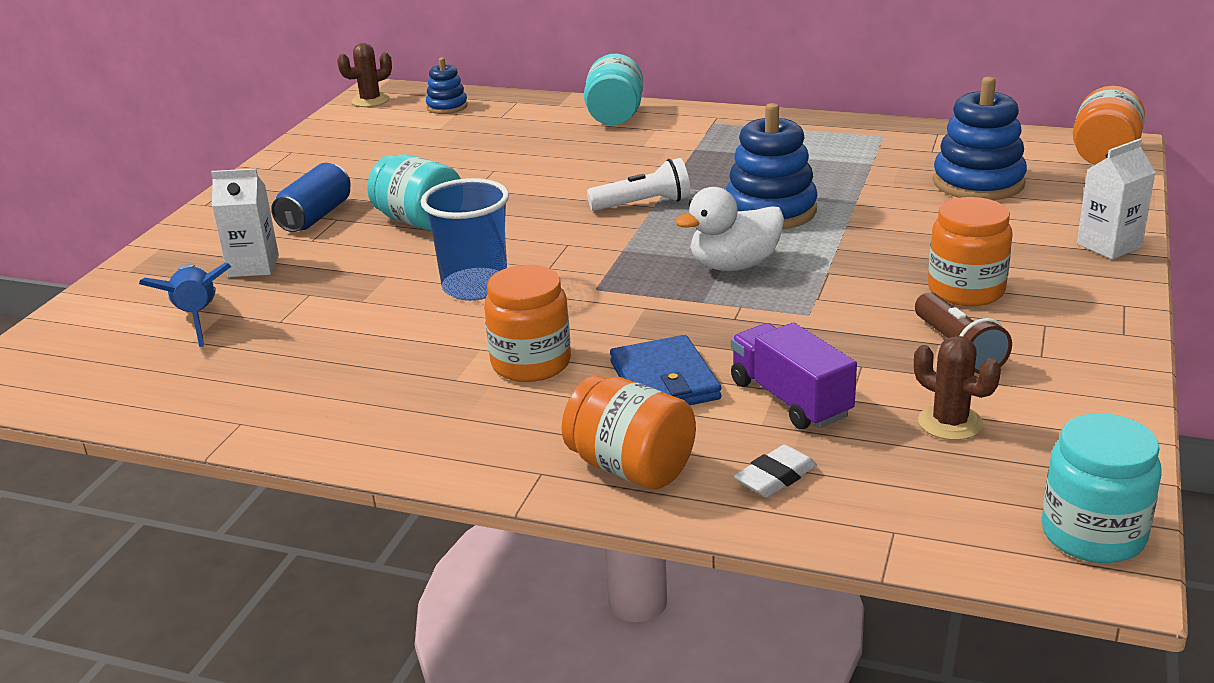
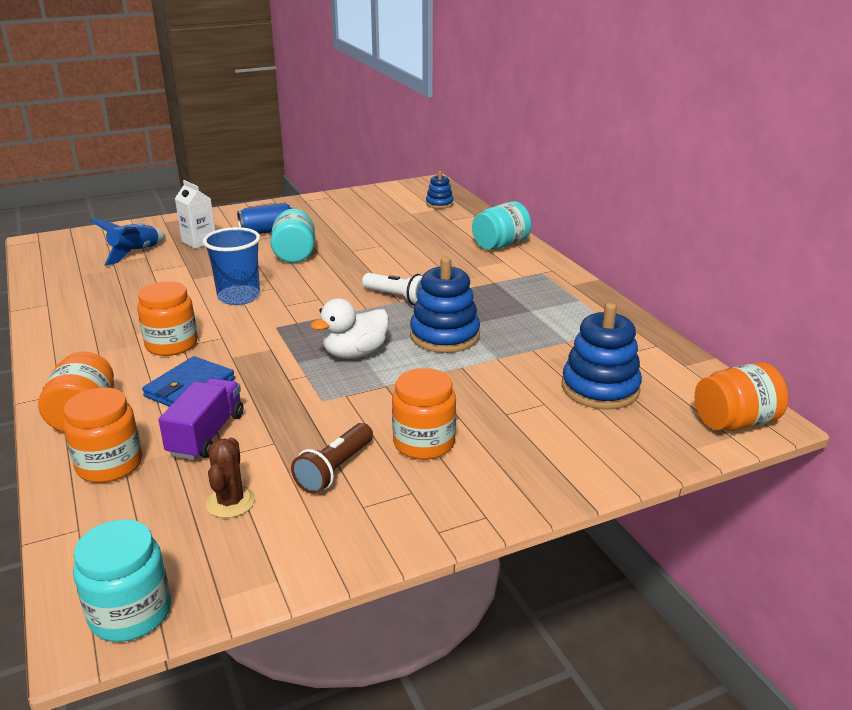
camera: 45 degrees right, 0 degrees up
(370, 100) = (416, 186): brown cactus -> none
(734, 265) = (355, 353): white duck -> white duck turned 60 degrees counterclockwise
(775, 477) = (109, 465): white eraser -> orange jar
(1109, 245) = (577, 477): white carton -> none

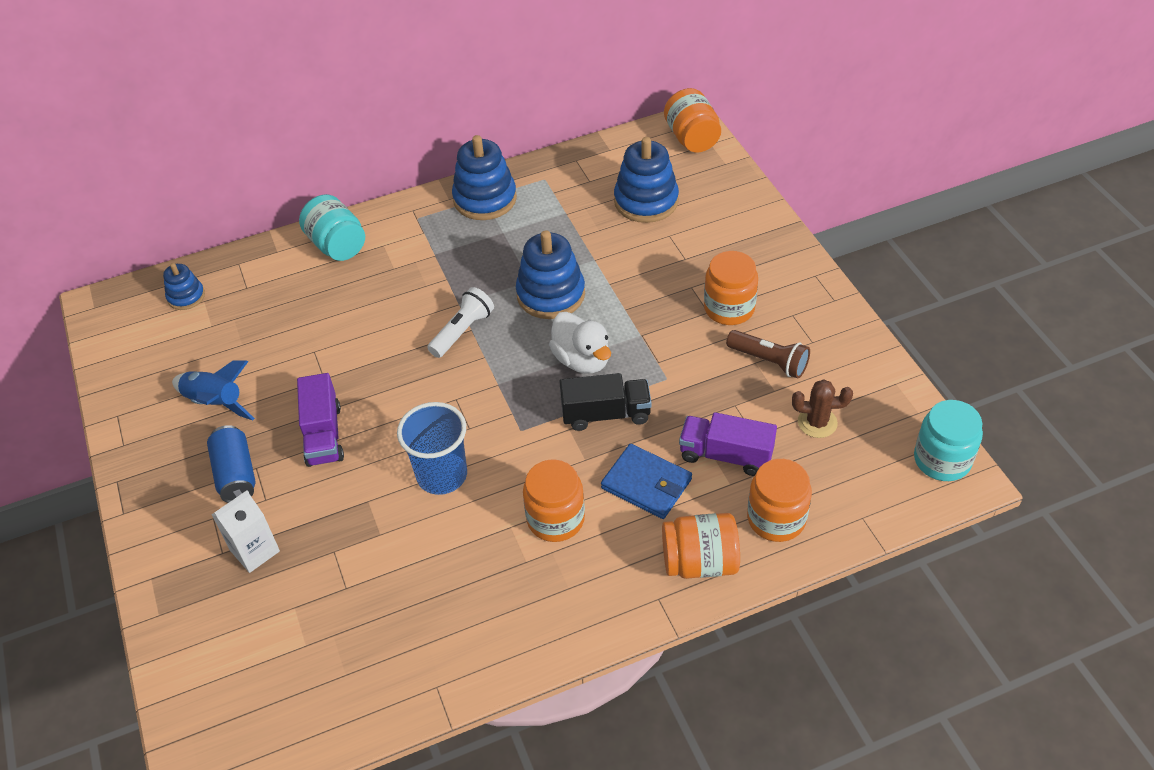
camera: 85 degrees left, 20 degrees up
(135, 253) = (280, 623): blue rocket -> blue rocket (215, 403)
(282, 366) = (606, 414): none -> black truck
(294, 254) = (323, 435): turquoise jar -> purple truck
(576, 300) = (485, 199): none -> blue stacking toy

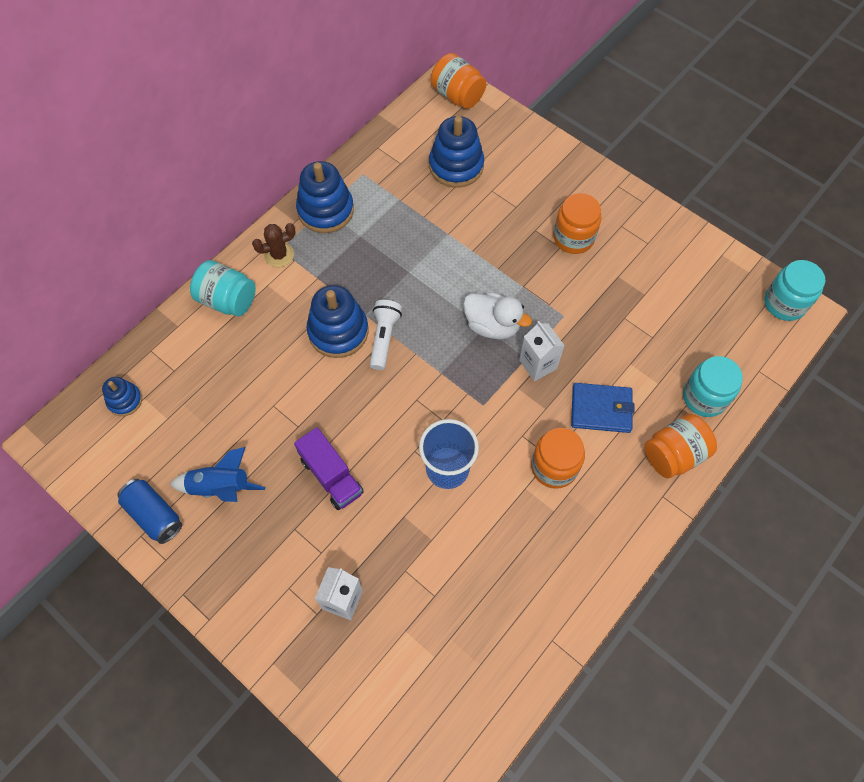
camera: 30 degrees left, 15 degrees up
(236, 474) = (282, 542): blue can -> blue can (154, 515)
(551, 294) = (433, 278): blue stacking toy -> blue stacking toy (338, 331)
(606, 414) = (538, 364): black truck -> white carton
(725, 455) = (642, 361): purple truck -> none
(769, 361) = (627, 271): brown flashlight -> none
(776, 519) = (704, 397): orange jar -> turquoise jar
(817, 422) = (688, 308): brown cactus -> brown cactus (279, 255)

